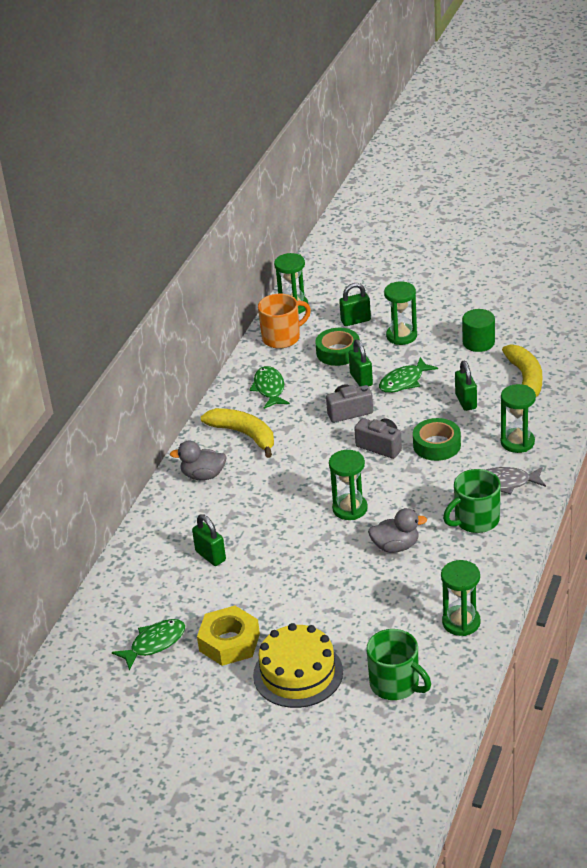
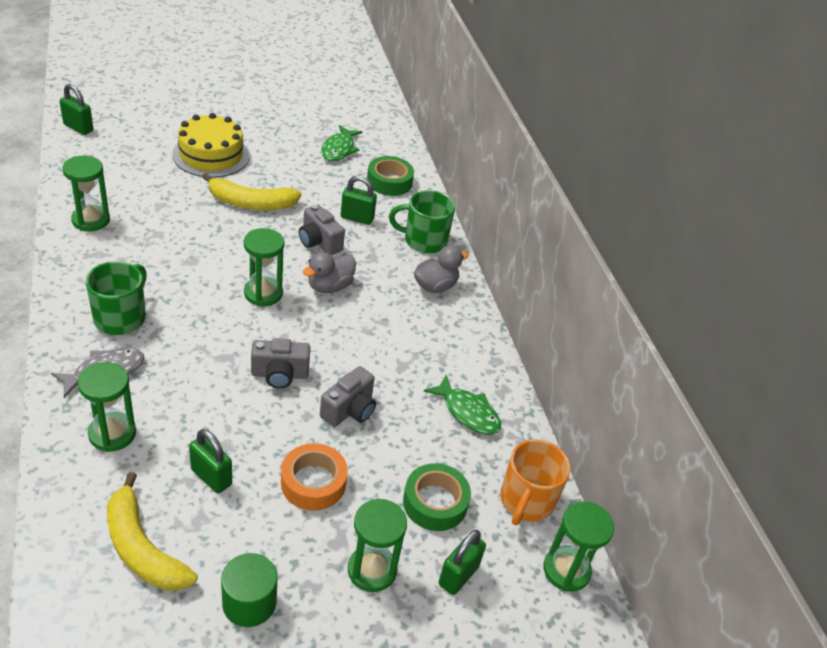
camera: 135 degrees right, 5 degrees up
(229, 642) = (282, 162): yellow nut -> none
(244, 435) = (438, 342): yellow banana -> yellow banana (250, 203)
(266, 541) = (319, 242): none -> grey camera
(361, 379) = (371, 465): green padlock -> green padlock (78, 128)
(396, 546) = (192, 269): grey duck -> grey duck (329, 286)
(396, 684) = (125, 165): green mug -> green mug (424, 240)
(404, 381) = (313, 482): green fish -> orange tape
(436, 445) = (214, 397): green tape -> green tape (389, 182)

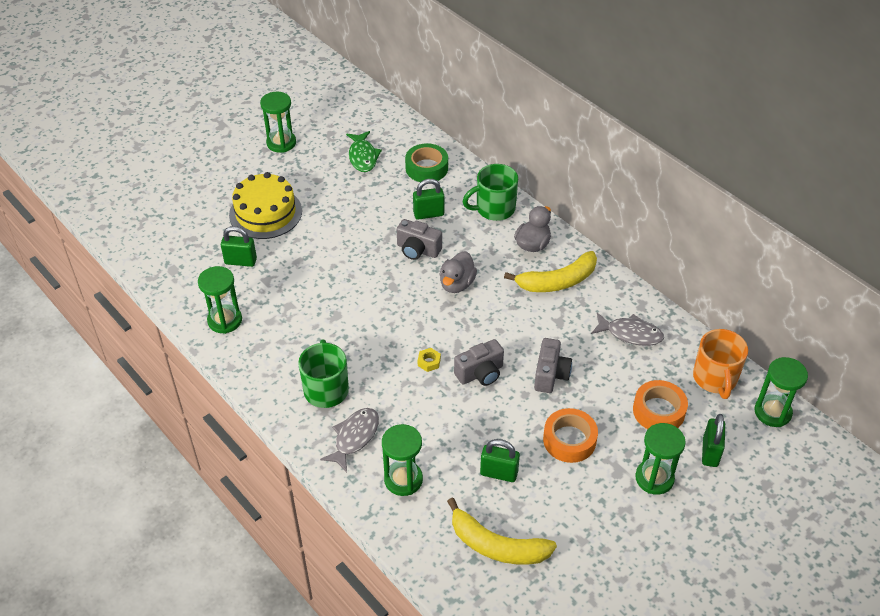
camera: 20 degrees left, 5 degrees up
(78, 128) = (131, 241): green padlock -> green padlock (240, 261)
(239, 340) = (429, 362): none -> yellow nut
(249, 602) = (596, 542): green cylinder -> none
(250, 203) = (336, 241): yellow banana -> yellow banana (557, 281)
(263, 293) = (413, 315): green hourglass -> green hourglass (281, 143)
(435, 502) = (658, 411): green tape -> orange tape
(467, 412) = (630, 334): green fish -> grey fish

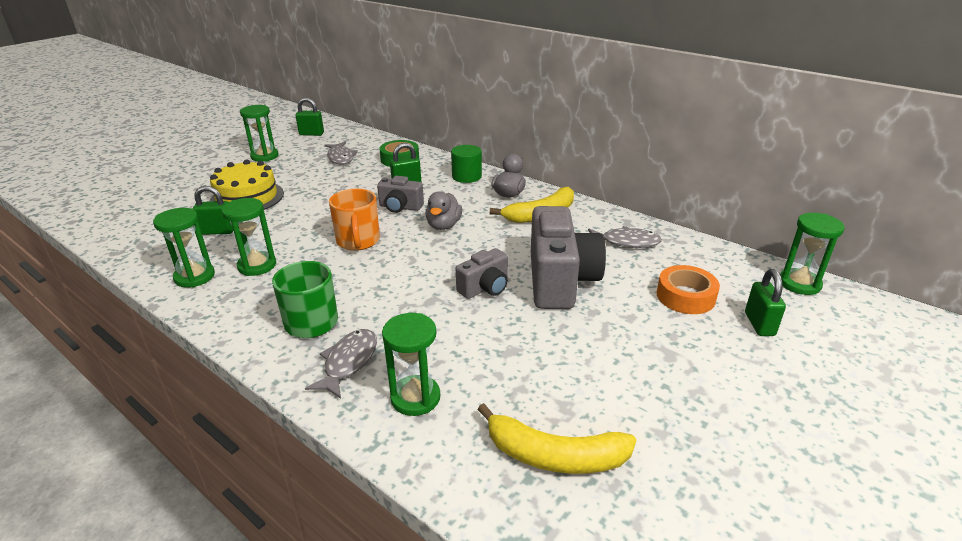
camera: 10 degrees left, 15 degrees down
(363, 156) = (341, 158): green fish -> grey fish
(429, 362) = (426, 285): yellow nut -> none
(494, 209) = (466, 176): green mug -> green cylinder
(499, 473) = (532, 375): green padlock -> green padlock (311, 134)
(550, 375) = (560, 281): grey camera -> grey camera, size x1.91
(569, 440) = (602, 333): orange tape -> none
(654, 478) = (713, 355): green hourglass -> green hourglass (257, 265)
(715, 378) = (726, 265): orange mug -> orange mug (358, 241)

